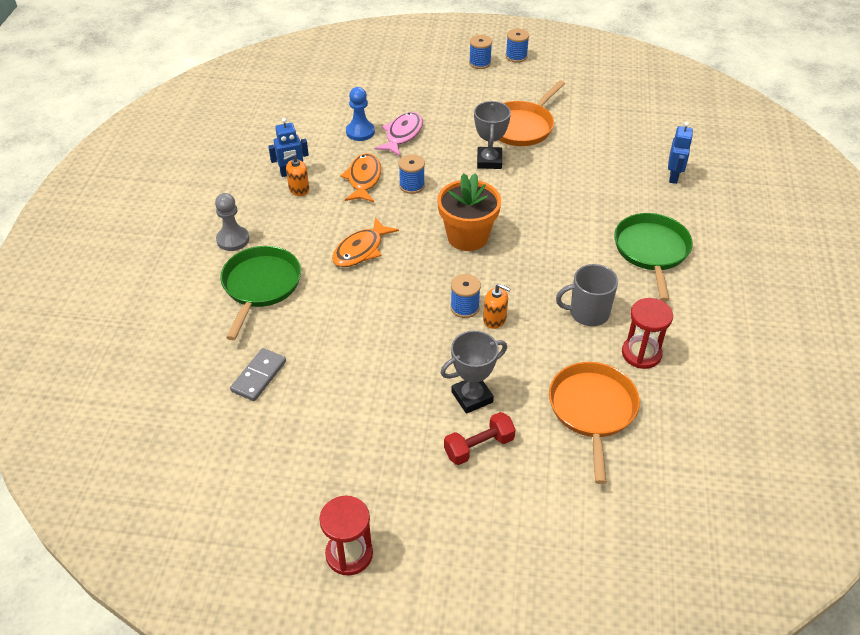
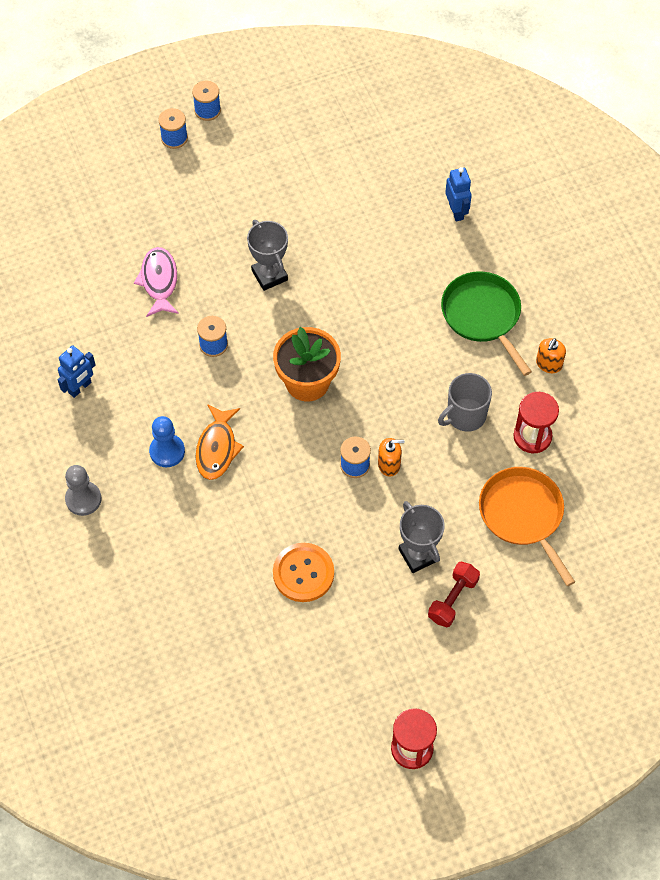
camera: 30 degrees left, 15 degrees up
(259, 376) = (222, 632): grey domino -> none
(260, 286) = (151, 537): green pan -> none
(299, 189) = (103, 405): orange soap dispenser -> orange soap dispenser (549, 364)
(360, 132) = (112, 298): blue pawn -> blue pawn (167, 451)
(361, 365) = (303, 573): none -> orange button
(363, 179) = (159, 360): orange fish -> none
(472, 397) = (418, 555): grey trophy -> grey trophy turned 60 degrees counterclockwise
(522, 126) = (274, 212): orange pan -> none

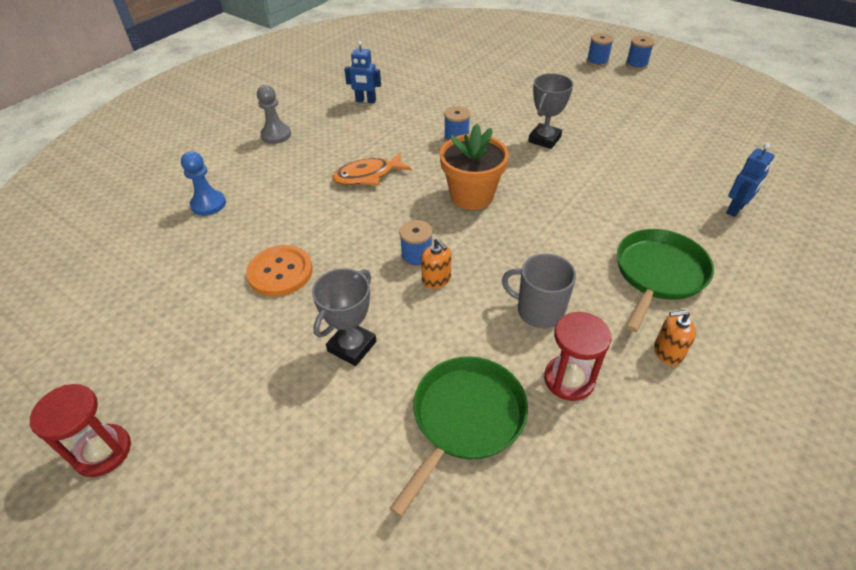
camera: 60 degrees right, 15 degrees down
(159, 281) = (482, 98): pink fish -> none
(167, 451) = (345, 154): blue pawn -> blue pawn (208, 204)
(453, 599) = (315, 401): red dumbbell -> none
(523, 515) = (465, 418): orange pan -> green pan

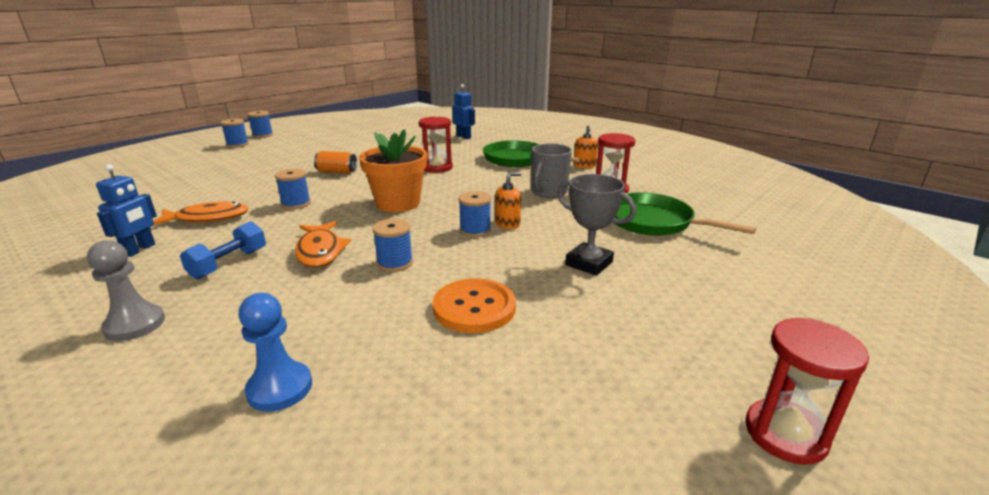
camera: 85 degrees left, 20 degrees down
(347, 141) = (229, 263): none -> blue dumbbell
(350, 218) = (395, 263): none -> blue spool
(419, 108) = (208, 218): none -> orange fish
(544, 139) = (337, 172): grey trophy -> orange can
(589, 204) = (437, 167): none -> red hourglass

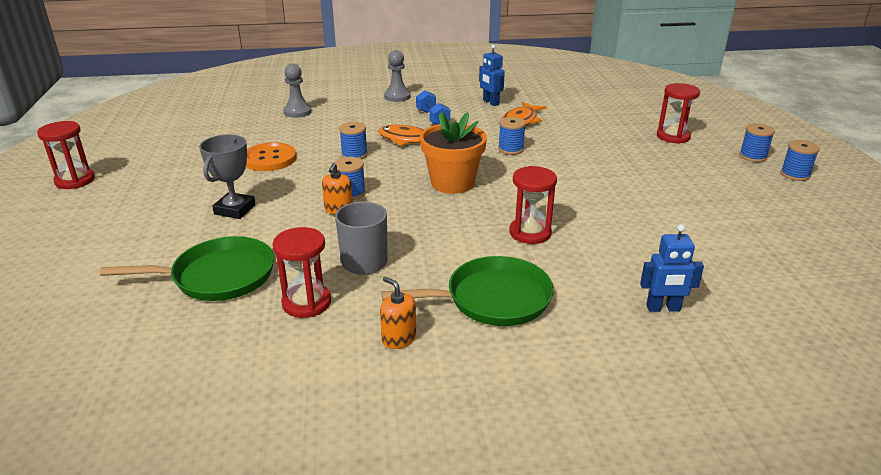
camera: 130 degrees right, 5 degrees up
(211, 165) = (673, 136): none -> red hourglass
(280, 388) = (297, 112): blue pawn -> grey pawn
(337, 172) = (581, 180): orange can -> none
(589, 263) = (235, 209): grey trophy -> grey trophy turned 60 degrees counterclockwise

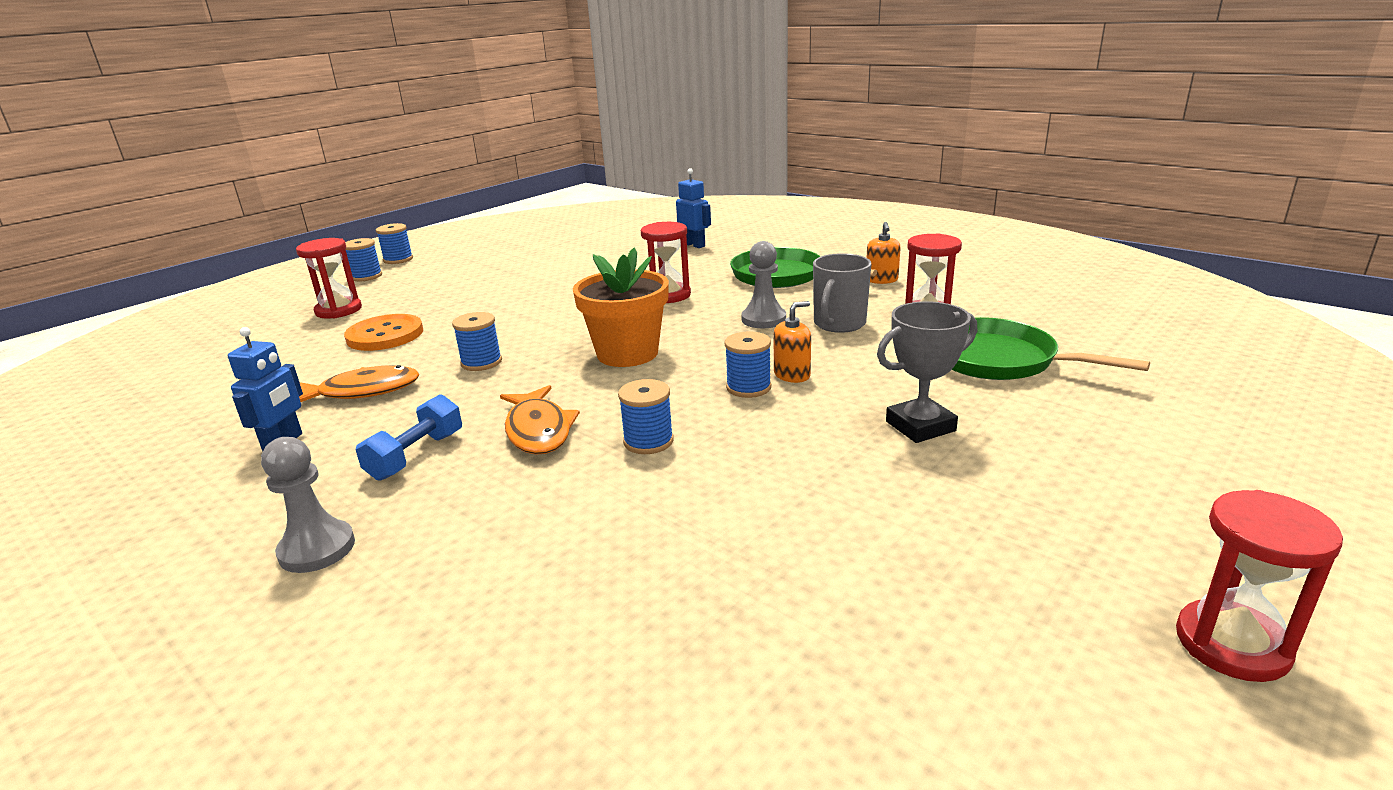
camera: 130 degrees left, 5 degrees down
(269, 159) = (776, 498): orange button -> orange button (385, 335)
(297, 112) = (544, 623): grey pawn -> grey pawn (763, 319)

